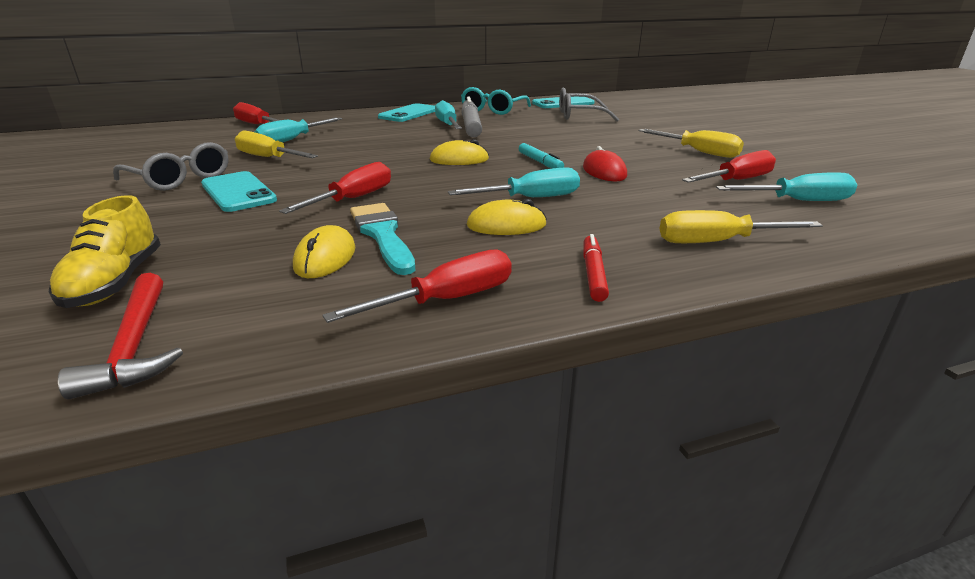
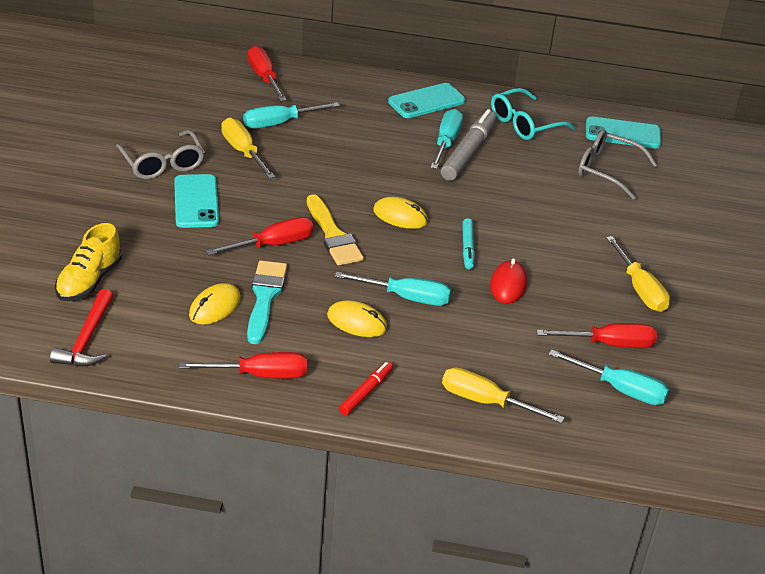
camera: 25 degrees right, 10 degrees up
(410, 181) = (333, 235): none -> yellow brush

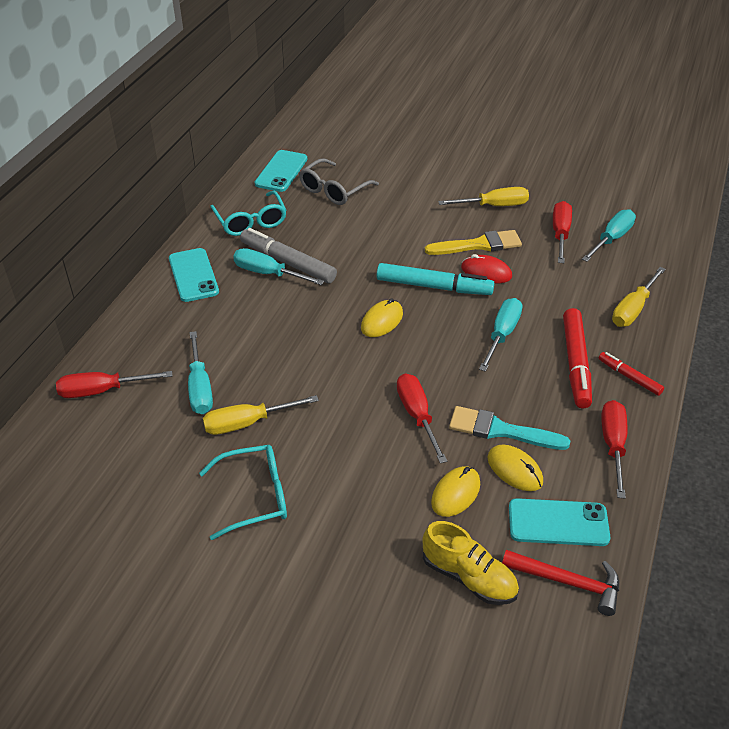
camera: 75 degrees left, 5 degrees up
(162, 164) = (255, 496): grey glasses -> turquoise glasses
(196, 202) = (334, 471): turquoise phone -> turquoise phone (558, 523)
(333, 235) = (406, 370): yellow brush -> yellow brush (478, 245)
(357, 322) = (536, 370): yellow mouse -> yellow mouse (455, 493)
(376, 351) = (575, 364): none -> red marker
(467, 248) = (434, 287): turquoise marker -> turquoise marker, size x1.80

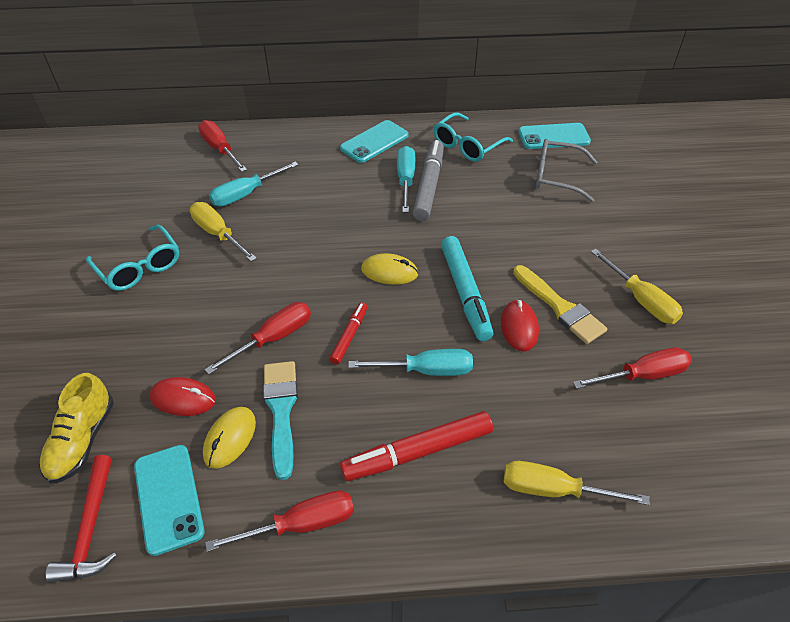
camera: 65 degrees right, 5 degrees up
(455, 493) = (183, 398): yellow mouse -> red mouse
(611, 239) = (678, 431): turquoise screwdriver -> none
(629, 377) = (424, 515): red marker -> red marker (349, 336)

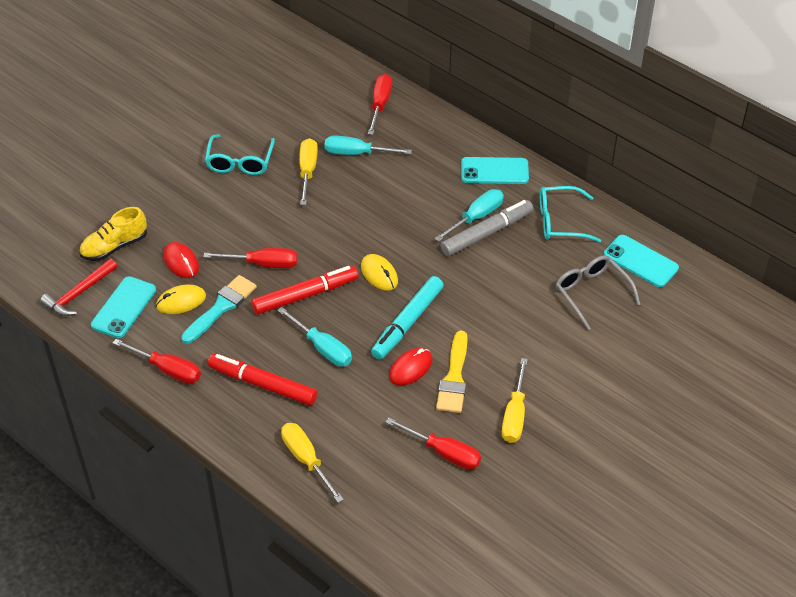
camera: 45 degrees right, 0 degrees up
(349, 336) = (305, 295): red marker -> red marker, size x1.80

